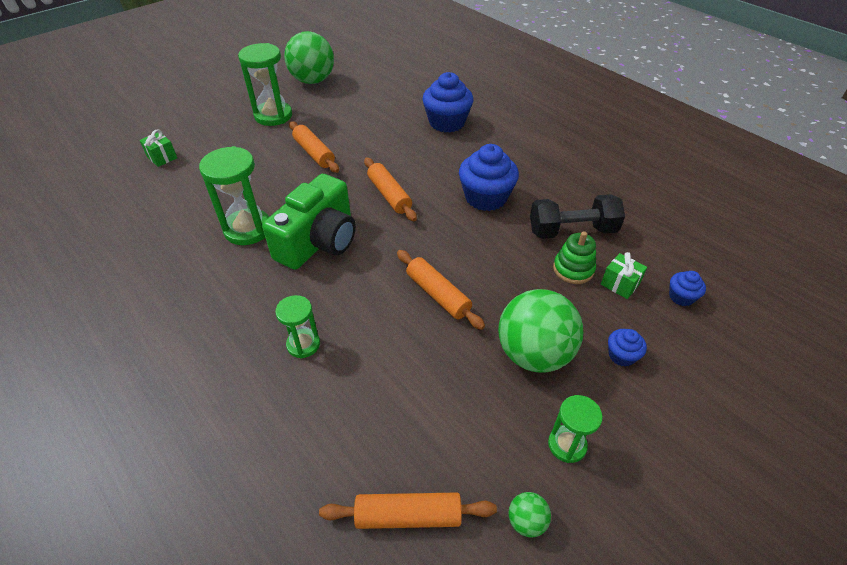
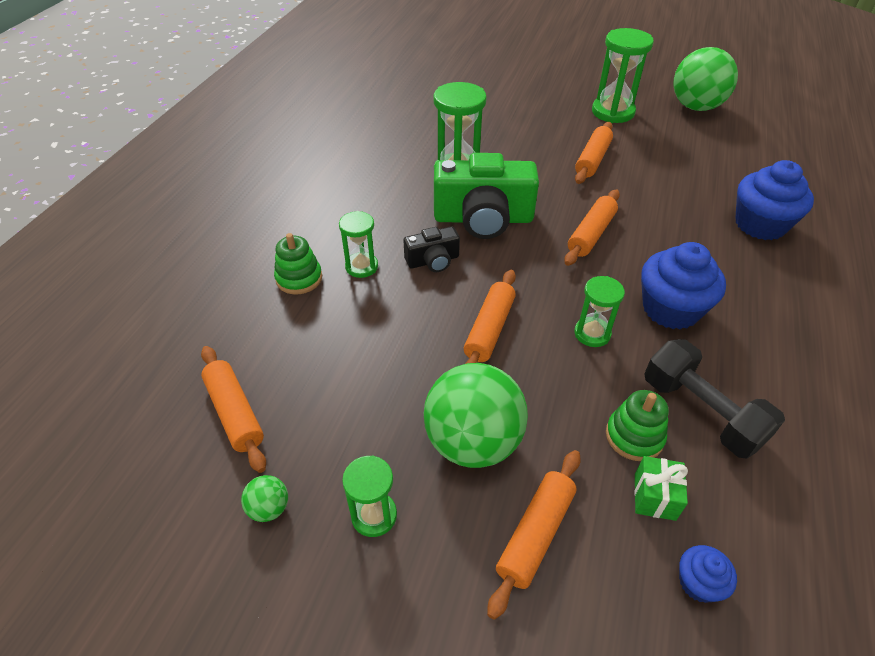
camera: 60 degrees right, 0 degrees up
(162, 157) = (491, 89): green gift -> none
(277, 399) = (299, 278): none -> green stacking toy
(339, 293) = (433, 261): none -> black camera
(480, 244) = (592, 333): none -> green hourglass
(621, 355) = (535, 534): blue cupcake -> orange rolling pin

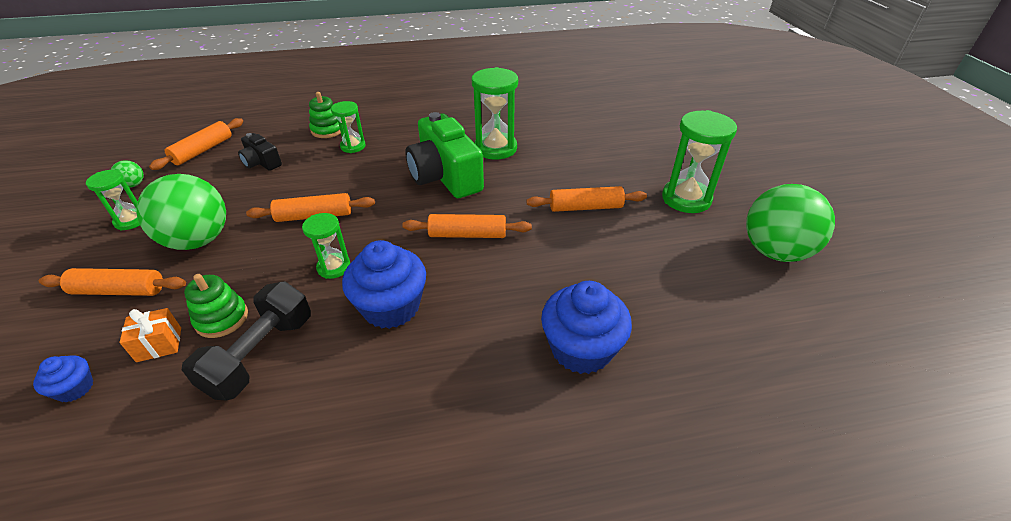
camera: 60 degrees right, 5 degrees down
(433, 261) = (377, 170): black camera -> black camera (261, 162)
(654, 497) = (159, 344): green gift -> orange gift

